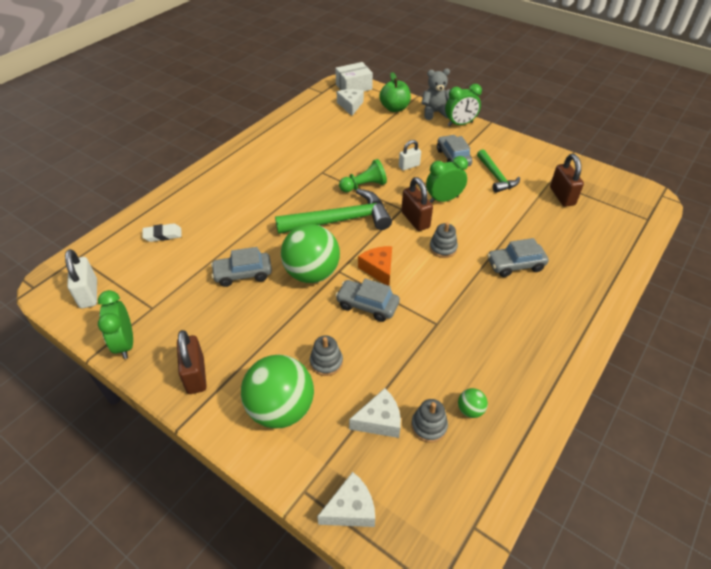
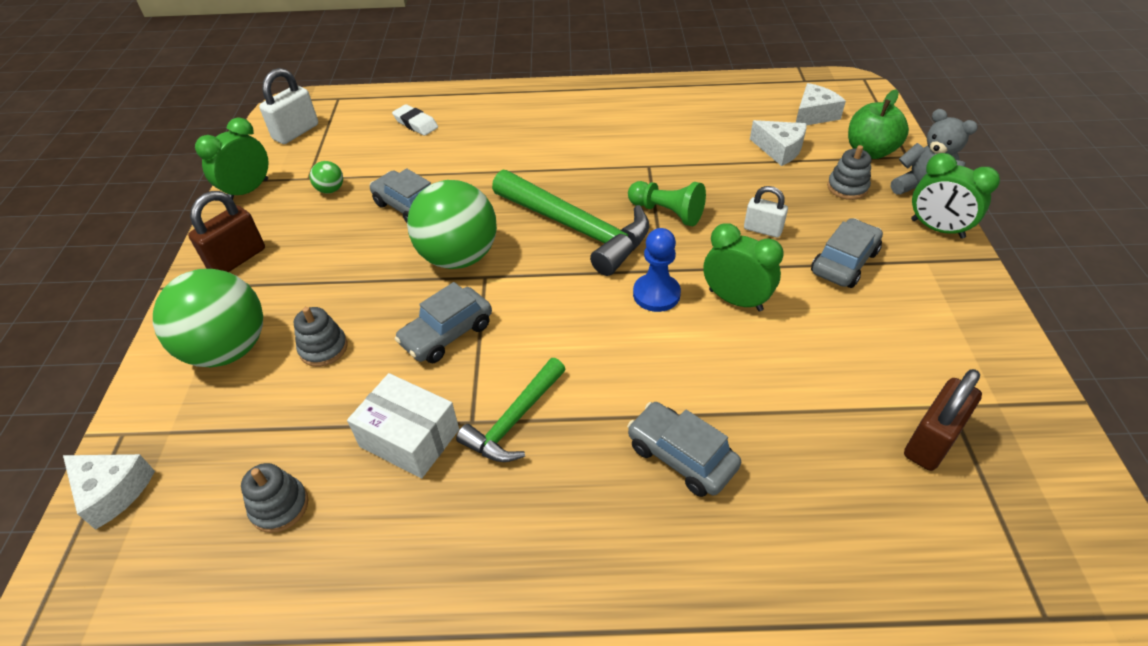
camera: 55 degrees right, 0 degrees up
(354, 87) = (858, 96): white box -> white box (409, 438)
(367, 305) = (447, 334): grey car -> grey car turned 120 degrees counterclockwise
(378, 269) = (522, 309): orange cheese -> none
(379, 421) = (260, 449): white cheese -> white cheese (779, 149)
(415, 220) = (656, 294): brown padlock -> blue pawn
(443, 248) = (629, 352): grey stacking toy -> grey stacking toy (847, 187)
(470, 410) = (335, 542): green ball -> green ball (331, 190)
(496, 176) = (866, 331): green hammer -> green hammer (514, 420)

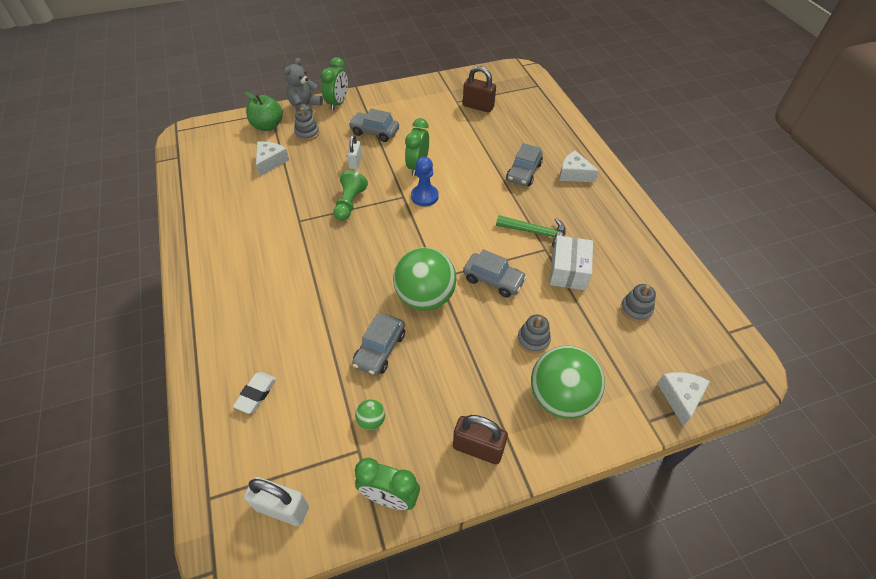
camera: 110 degrees left, 5 degrees up
(577, 228) = (377, 243): green hammer -> none
(814, 115) = (226, 150): white cheese -> white cheese (574, 174)

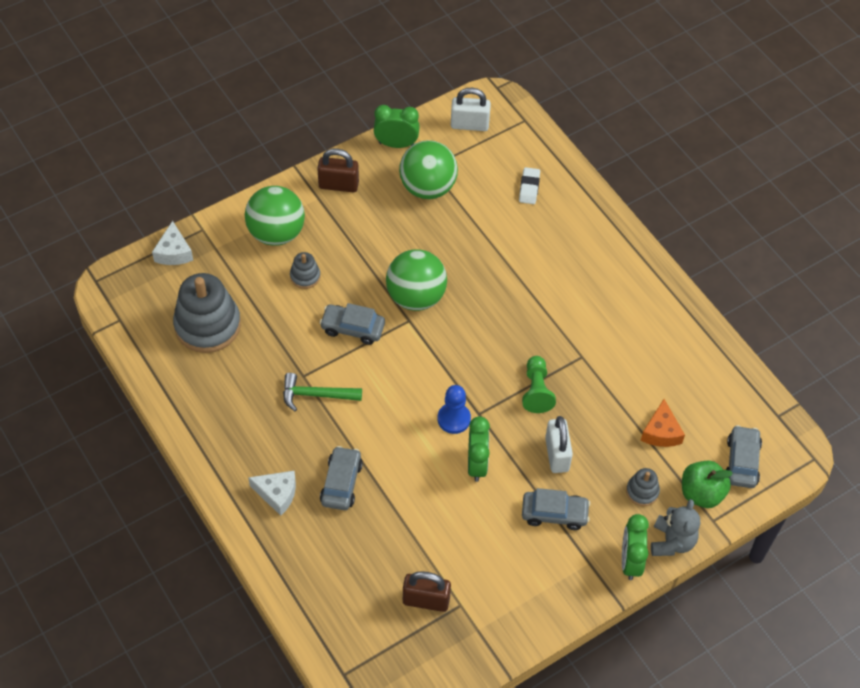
camera: 165 degrees right, 5 degrees up
(270, 162) = (661, 432): white cheese -> orange cheese
(355, 162) = (557, 454): white padlock -> white padlock, size x1.51
(371, 420) = (428, 187): green ball -> green ball, size x2.42
(380, 349) = (441, 241): grey car -> grey car (742, 462)
(568, 271) = (276, 354): white box -> none
(636, 309) = (207, 325): grey stacking toy -> grey stacking toy, size x2.13

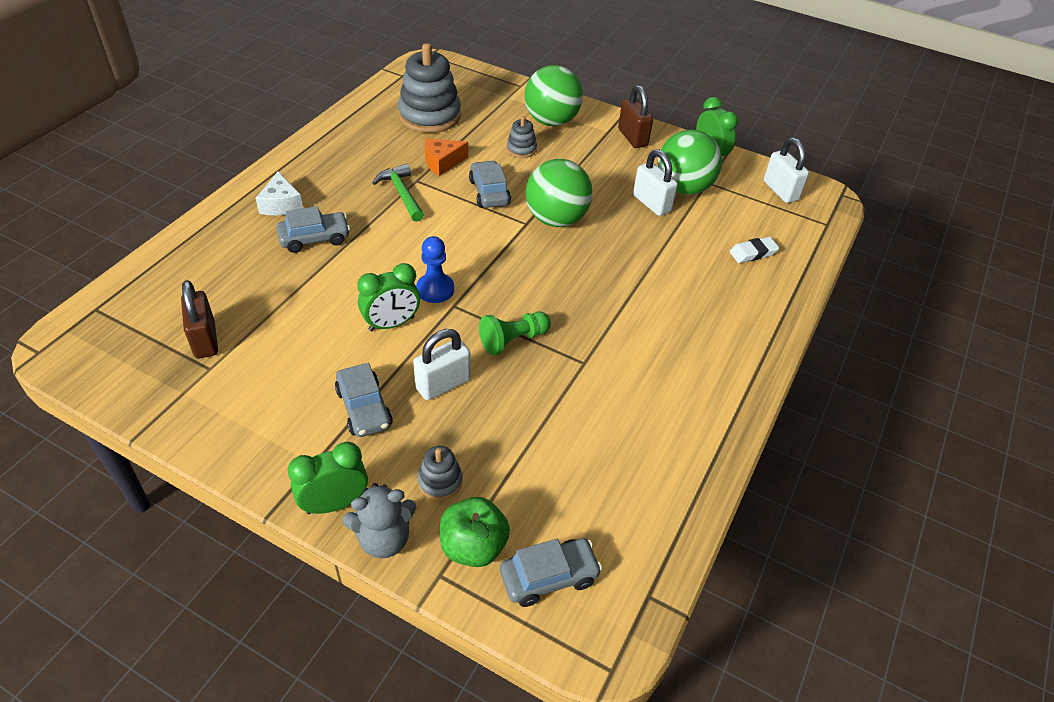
camera: 60 degrees right, 10 degrees down
(174, 252) = (486, 79): white cheese -> none
(434, 220) = (651, 203): none -> white padlock
(661, 432) = (535, 471): orange cheese -> orange cheese (442, 162)

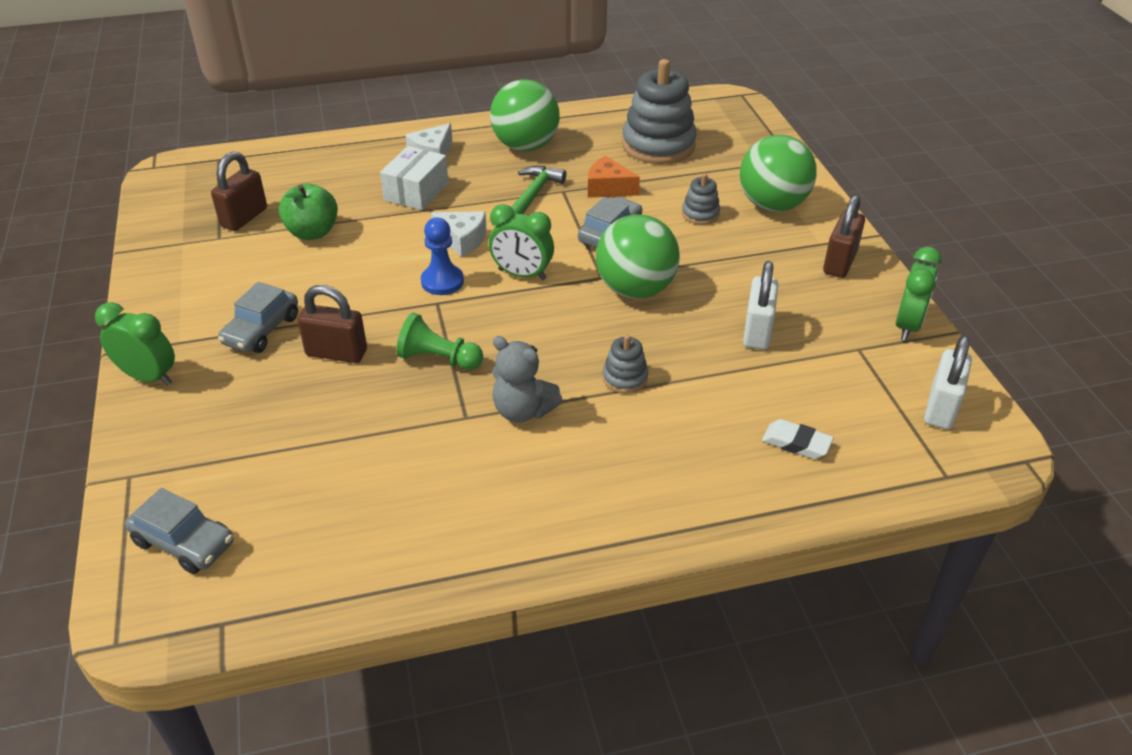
camera: 50 degrees right, 5 degrees down
(314, 238) = (416, 191): grey car -> white box
(384, 538) = (138, 423): grey teddy bear -> grey teddy bear (523, 410)
(391, 324) = (371, 285): green clock -> green clock (522, 274)
(403, 253) = (462, 240): none -> white cheese
(440, 481) = (227, 416): grey stacking toy -> grey stacking toy (625, 378)
(443, 384) = (336, 353): white padlock -> brown padlock
(473, 546) = (175, 477): green apple -> green apple (312, 232)
(683, 188) = (819, 338): green ball -> green ball (525, 146)

